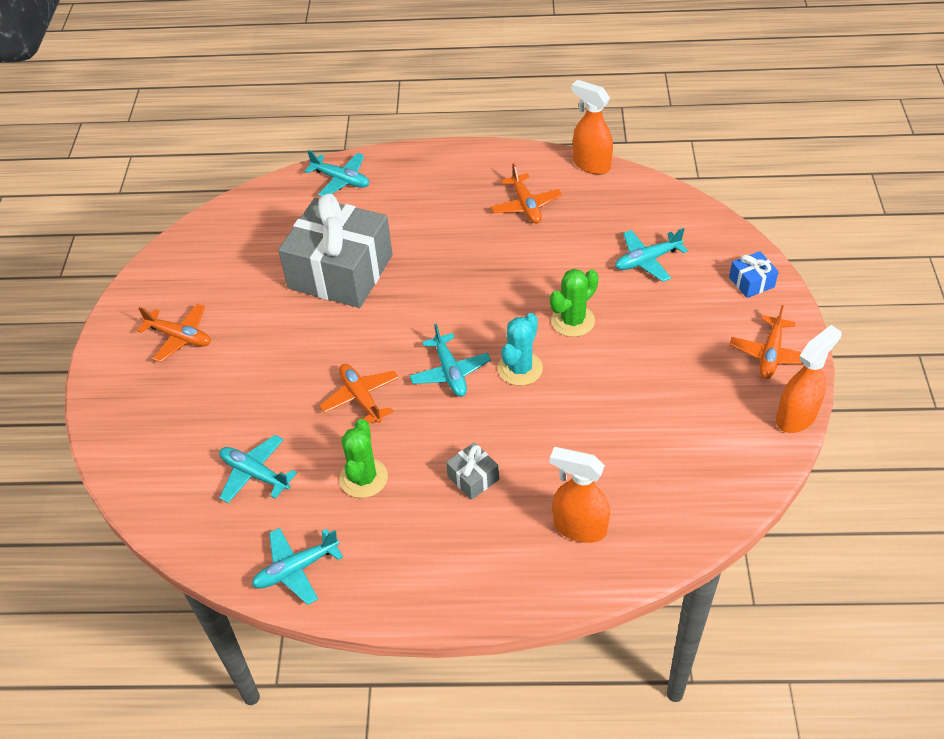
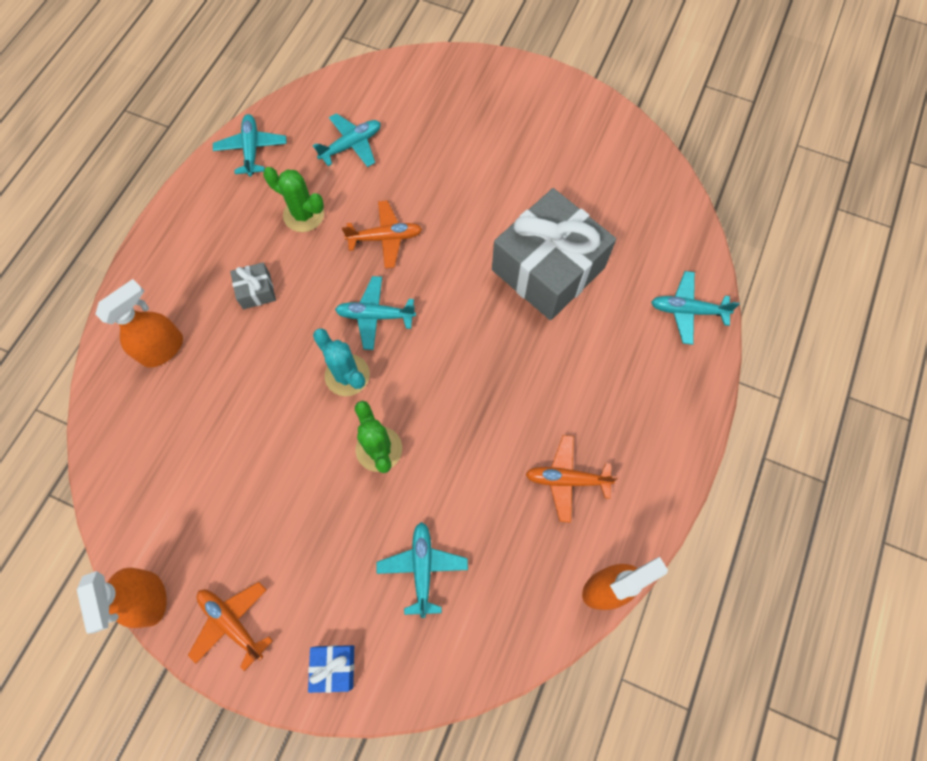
camera: 110 degrees right, 20 degrees up
(180, 337) = (525, 127): orange plane -> none
(341, 180) = (687, 311): turquoise plane -> turquoise plane turned 45 degrees clockwise

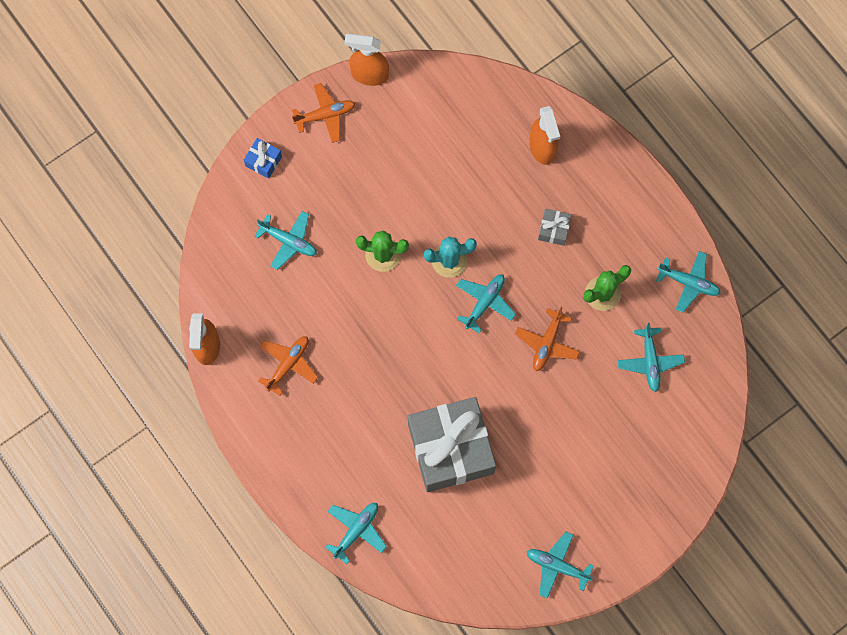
camera: 120 degrees right, 5 degrees up
(593, 130) = (557, 566): none -> turquoise plane

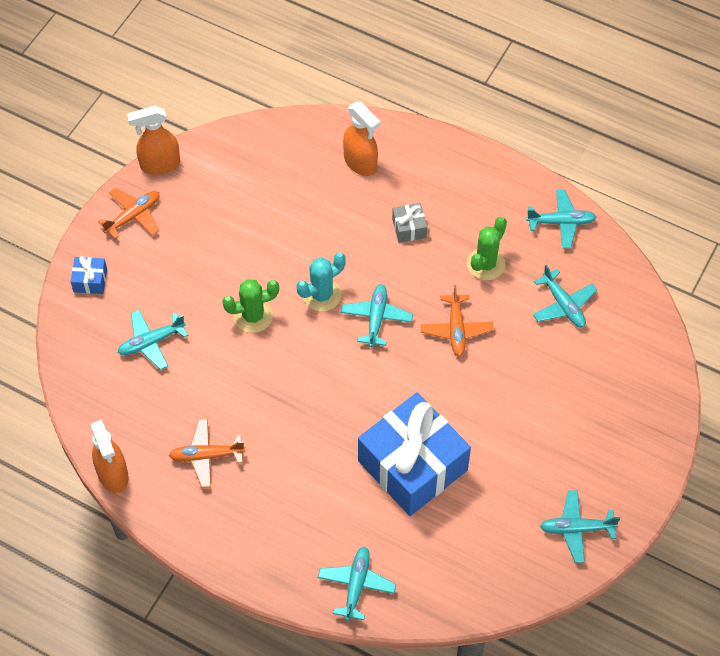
camera: 25 degrees left, 15 degrees down
(288, 364) = (206, 456): orange plane -> orange plane turned 105 degrees counterclockwise
(289, 241) = (151, 342): turquoise plane -> turquoise plane turned 150 degrees clockwise
(450, 449) = (412, 465): grey gift -> blue gift

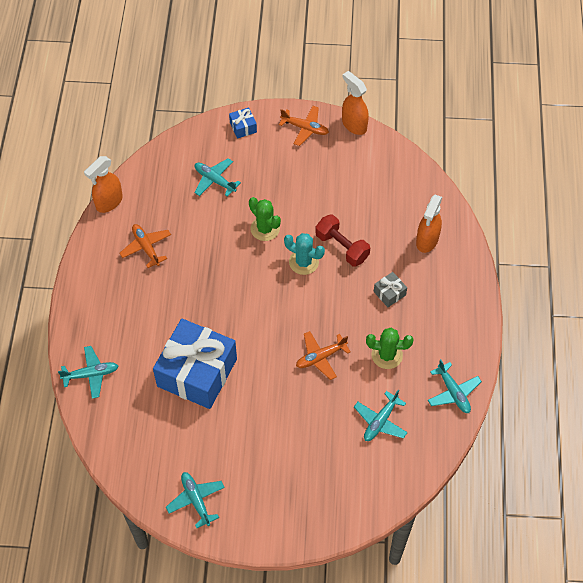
camera: 65 degrees right, 0 degrees up
(323, 248) = (342, 247): none -> red dumbbell
(376, 318) = (303, 303): turquoise plane -> none

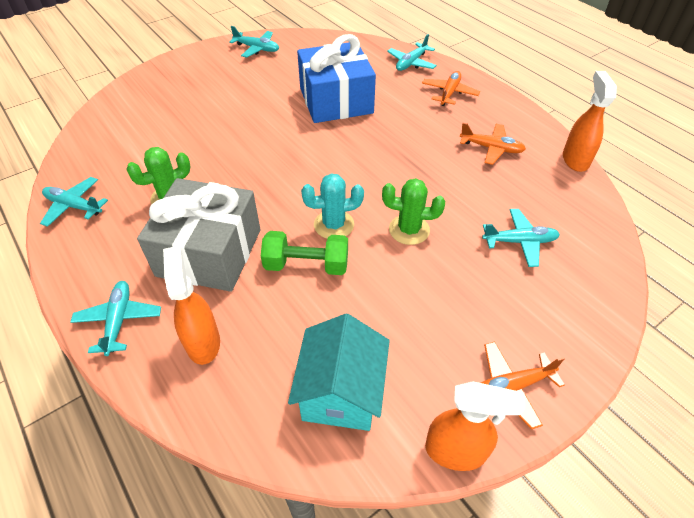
camera: 140 degrees right, 10 degrees down
(243, 127) = (579, 326): blue gift -> none
(321, 357) = (238, 162): orange plane -> orange plane (449, 93)
(342, 247) = (306, 265): red dumbbell -> green dumbbell
(380, 175) = (341, 392): none -> turquoise house
(380, 421) = (141, 150): turquoise plane -> turquoise plane (119, 321)
(389, 293) = (209, 252): grey gift -> grey gift, size x2.50

